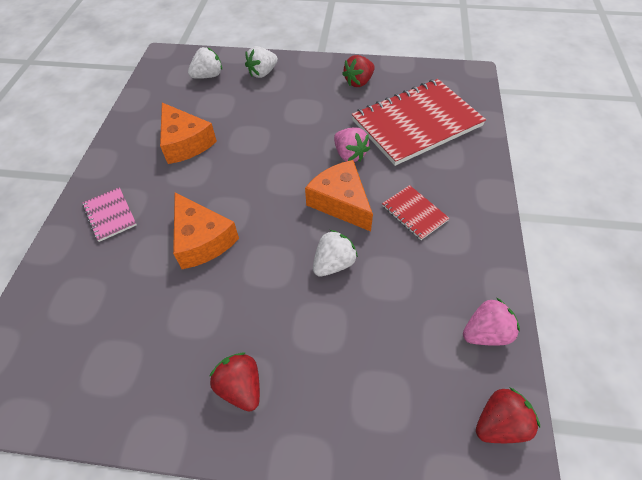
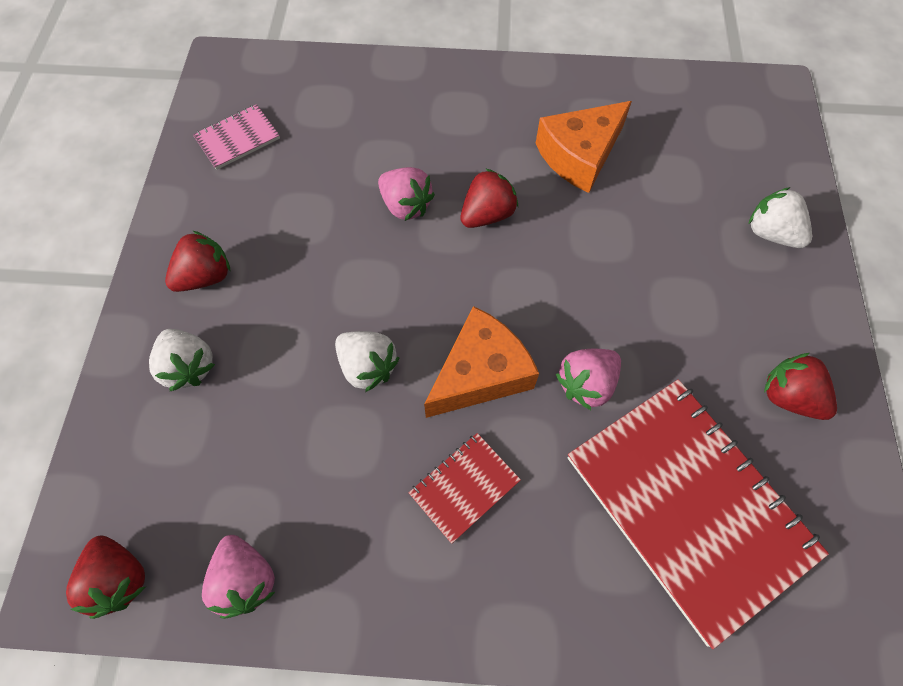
camera: 85 degrees right, 10 degrees up
(110, 215) = (442, 104): pink notebook -> pink notebook (237, 138)
(202, 240) = (406, 206): orange cheese -> pink strawberry
(208, 76) = (740, 157): white strawberry -> white strawberry (189, 367)
(221, 193) = (487, 215): none -> red strawberry

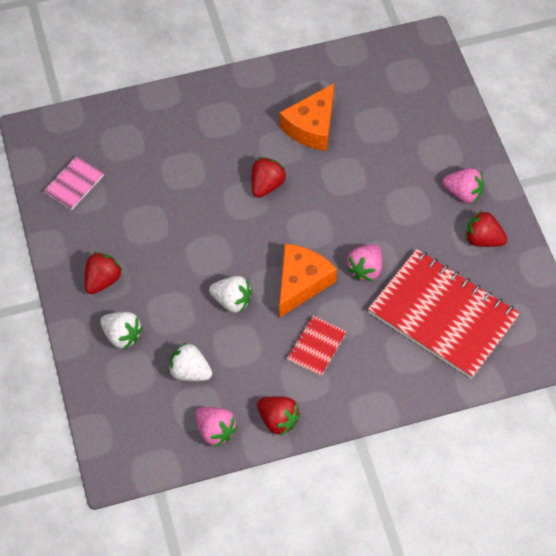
camera: 20 degrees left, 5 degrees down
(120, 578) = (144, 454): red strawberry -> red strawberry (278, 420)
(406, 206) = (211, 195): pink strawberry -> pink strawberry (463, 193)
(770, 233) = (448, 143): white strawberry -> white strawberry (190, 372)

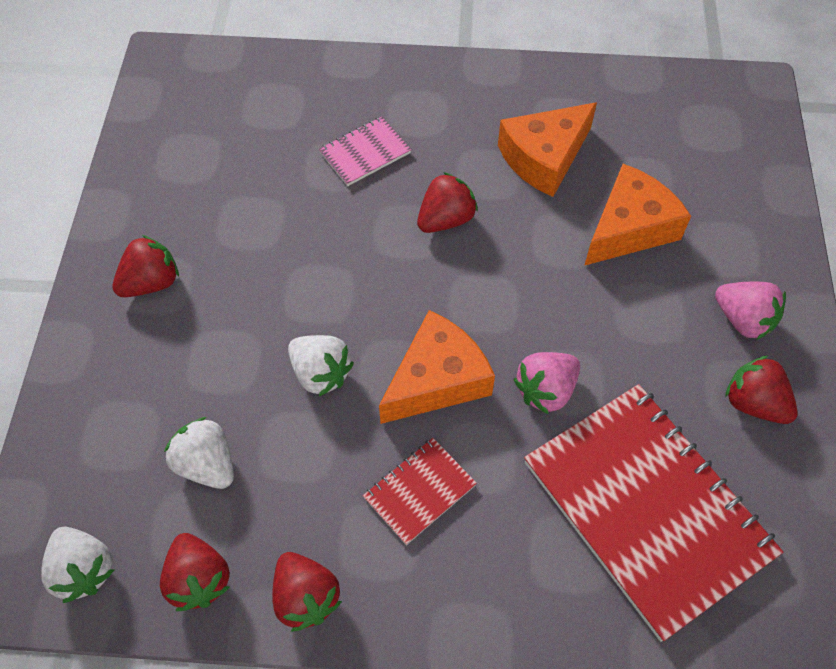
camera: 20 degrees right, 0 degrees up
(74, 184) = (182, 140): pink notebook -> pink notebook (365, 153)
(122, 336) = (136, 373): white strawberry -> white strawberry (84, 570)
(215, 431) = (199, 579): pink strawberry -> red strawberry
(379, 157) = (629, 228): none -> orange cheese

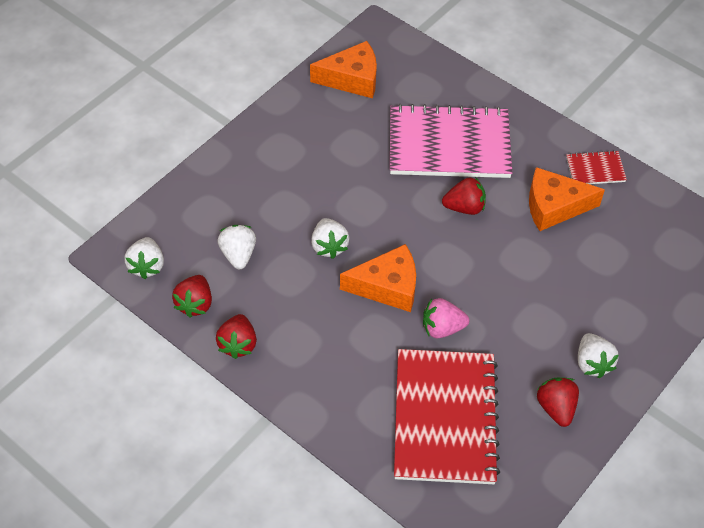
camera: 35 degrees right, 5 degrees down
(151, 283) = (278, 149): red strawberry -> none
(365, 153) = (449, 144): pink notebook -> pink notebook, size x2.27
(419, 491) = (332, 333): red notebook -> red notebook (595, 169)
(629, 228) = (570, 274): orange cheese -> orange cheese (352, 79)
(743, 320) = (592, 363): pink strawberry -> white strawberry

